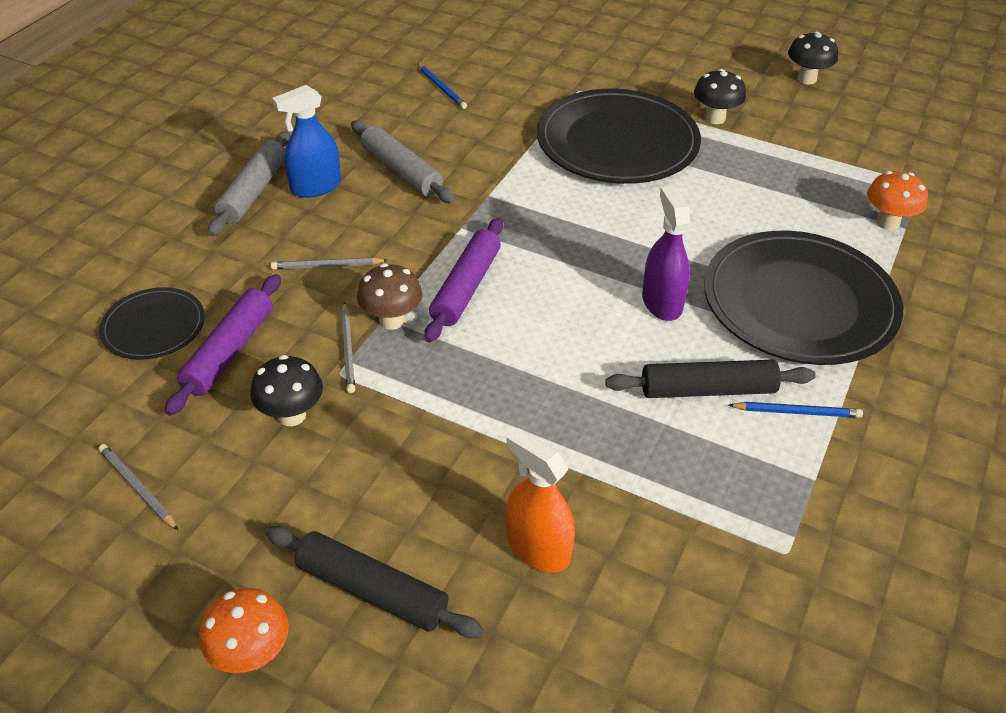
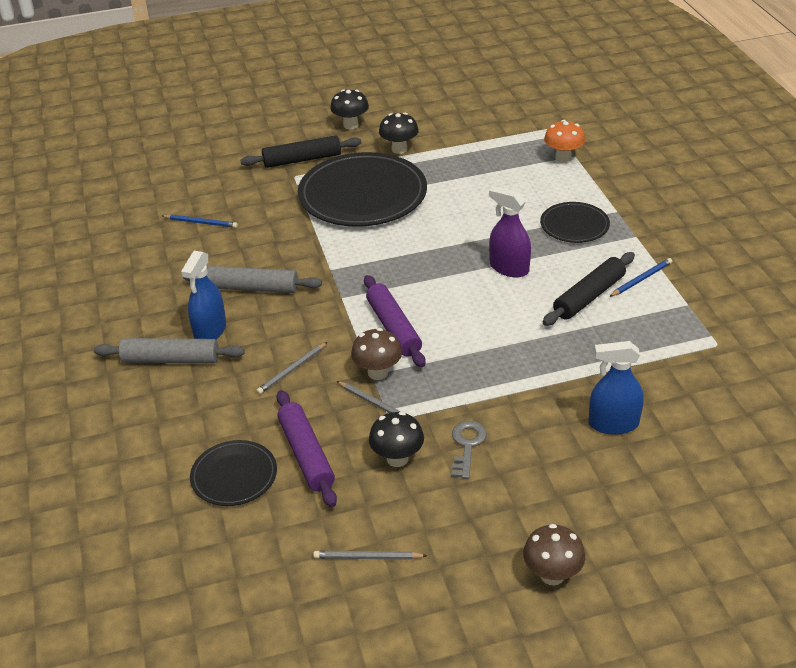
camera: 40 degrees left, 5 degrees down
(252, 654) = (552, 575): orange mushroom -> brown mushroom
(253, 191) = (170, 359): grey rolling pin -> grey rolling pin turned 60 degrees counterclockwise
(367, 452) = (467, 445): none -> grey key
(372, 591) = (566, 502): black rolling pin -> black rolling pin (302, 160)
(538, 548) = (613, 424): orange spray bottle -> blue spray bottle
(799, 302) = (574, 225): black plate -> black plate, size x0.51
(806, 79) = (419, 98): black mushroom -> black mushroom (350, 125)

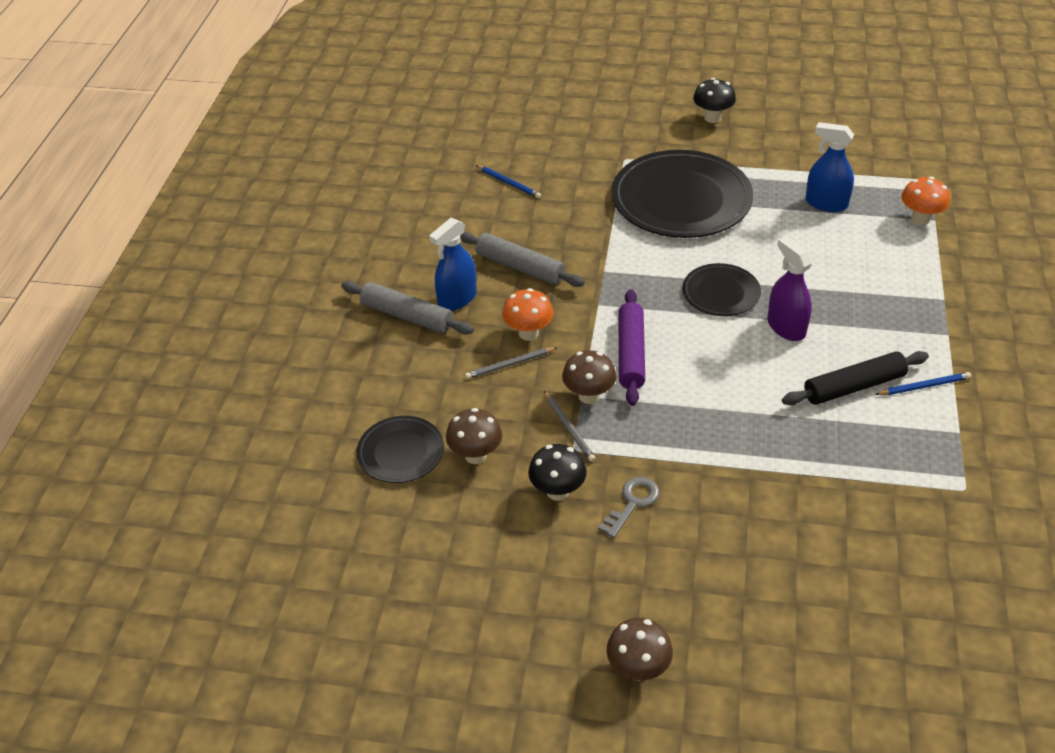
camera: 25 degrees right, 5 degrees up
(293, 339) = (528, 333): none -> orange mushroom
(302, 160) = (642, 143): black rolling pin -> none
(306, 454) = (475, 455): purple rolling pin -> brown mushroom
(367, 557) = (474, 579): grey pencil -> none
(399, 149) = (747, 159): black mushroom -> none
(574, 225) = (886, 301): black plate -> black plate (721, 293)
(613, 424) = (795, 536): blue spray bottle -> blue spray bottle (826, 203)

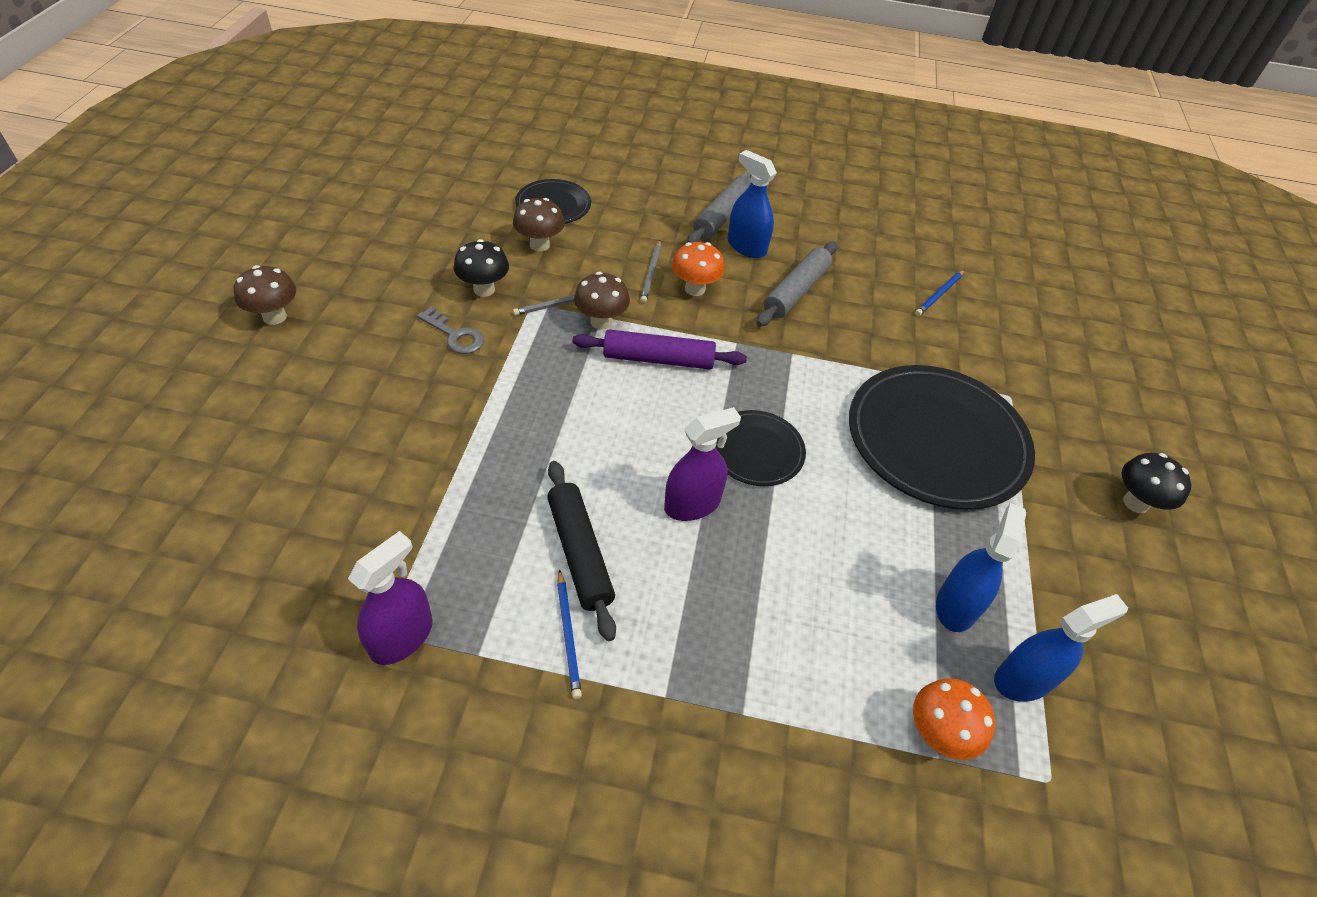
camera: 85 degrees right, 5 degrees up
(510, 365) = (651, 273): grey pencil -> grey pencil turned 150 degrees counterclockwise
(868, 182) = (1023, 679): none -> blue spray bottle
(964, 478) = (402, 637): none -> purple spray bottle

